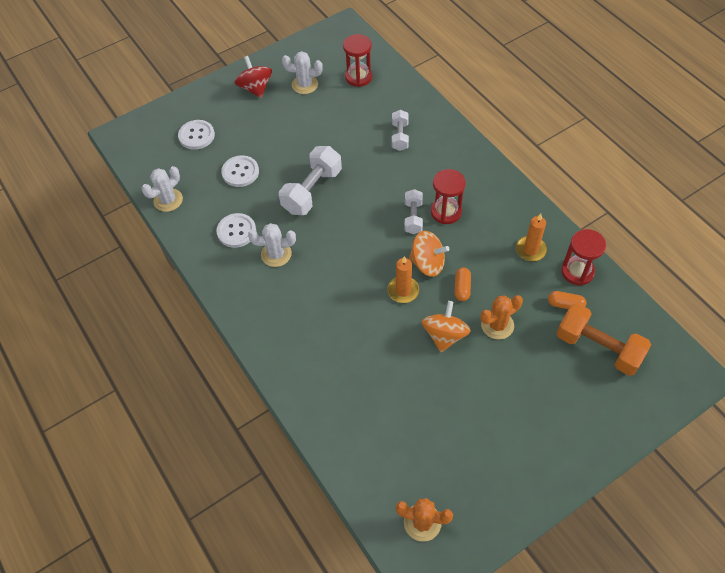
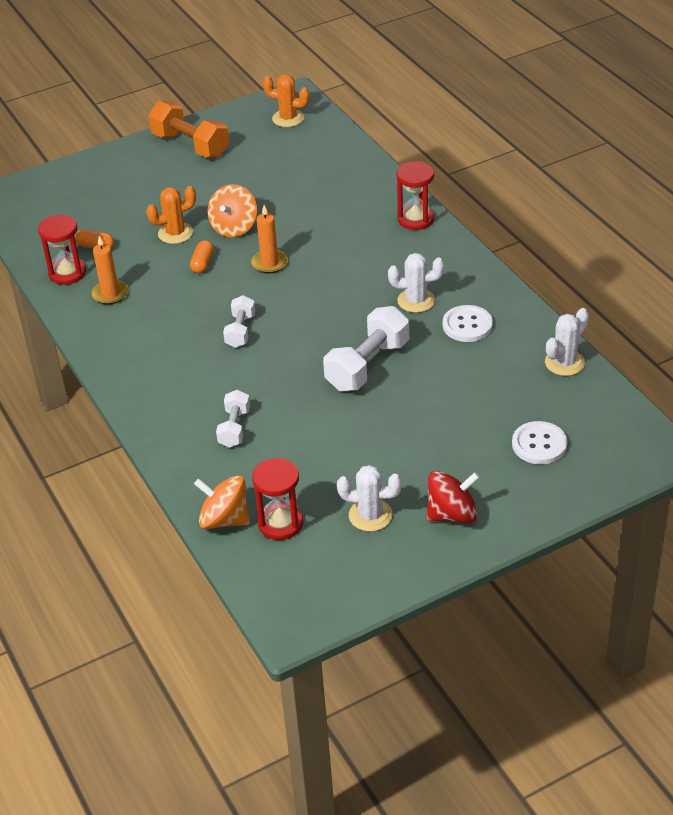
camera: 175 degrees left, 15 degrees down
(240, 172) = (468, 392): white button -> none
(255, 88) = (452, 514): red spinning top -> red spinning top turned 90 degrees counterclockwise
(427, 263) = (235, 286): orange spinning top -> orange spinning top (224, 519)
(446, 212) = (197, 335): red hourglass -> red hourglass (415, 219)
(598, 348) = (80, 214): orange dumbbell -> orange dumbbell (190, 145)

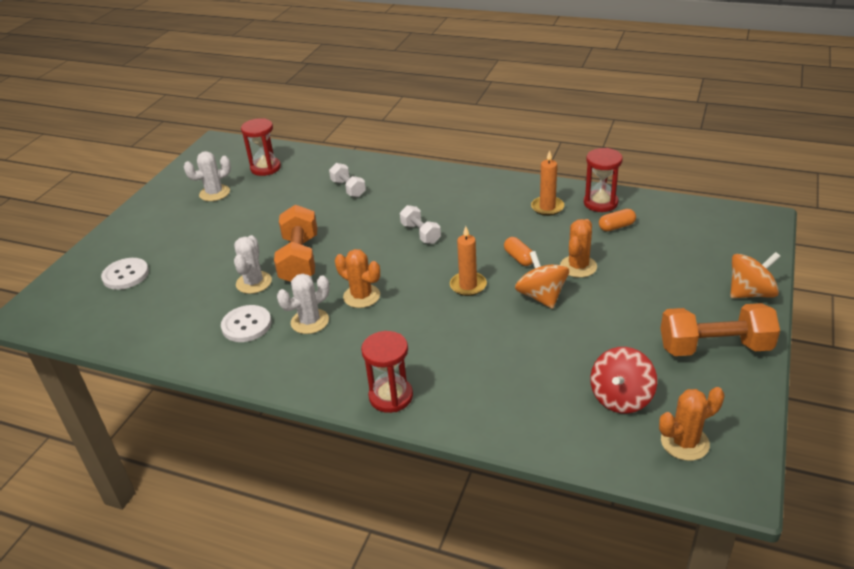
camera: 140 degrees right, 5 degrees down
(224, 519) = (300, 156): orange spinning top -> orange spinning top (750, 293)
(355, 300) = (361, 296): none -> orange cactus
(367, 365) = (300, 259): white dumbbell -> orange dumbbell
(452, 514) = (162, 215): red spinning top -> red spinning top (621, 398)
(564, 363) = (138, 338): white cactus -> white cactus (254, 282)

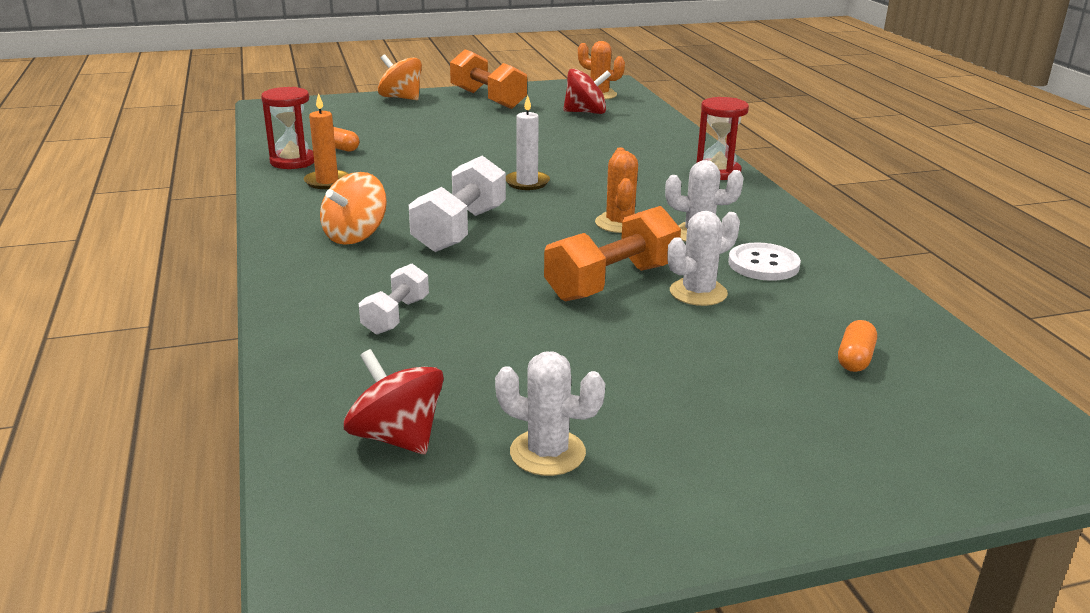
camera: 130 degrees left, 10 degrees down
(125, 275) = (855, 407): white button -> none
(265, 168) = (397, 437): red hourglass -> red spinning top
(420, 233) = (460, 229): white dumbbell -> white dumbbell, size x1.73
(468, 285) = (527, 183): orange candle -> white candle
(519, 258) = (448, 173): orange capsule -> orange capsule (854, 359)
(541, 296) = (501, 153): orange spinning top -> orange spinning top (355, 235)
(578, 266) = (433, 149): orange cactus -> none

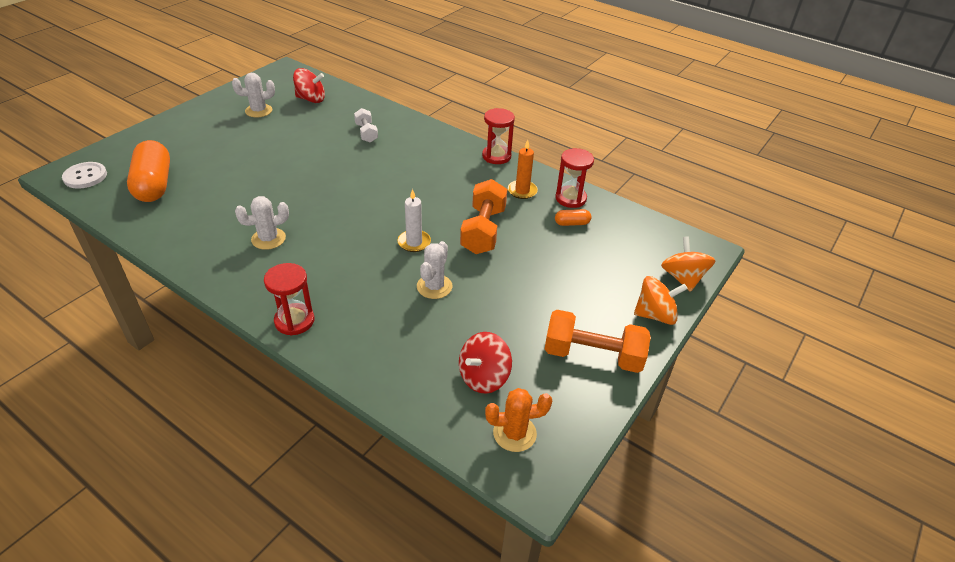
camera: 140 degrees right, 15 degrees up
(275, 219) = (496, 156): none -> red hourglass
(355, 235) = (444, 162): orange spinning top -> orange spinning top (682, 278)
(460, 229) = (402, 187): white dumbbell -> none
(612, 282) = (292, 184): orange dumbbell -> orange dumbbell (483, 230)
(619, 223) = (322, 228): orange cactus -> none
(698, 292) = (244, 194): white cactus -> white cactus (434, 286)
(763, 264) = (218, 228): white button -> white button (85, 176)
(854, 359) = (154, 184): orange capsule -> orange capsule, size x2.27

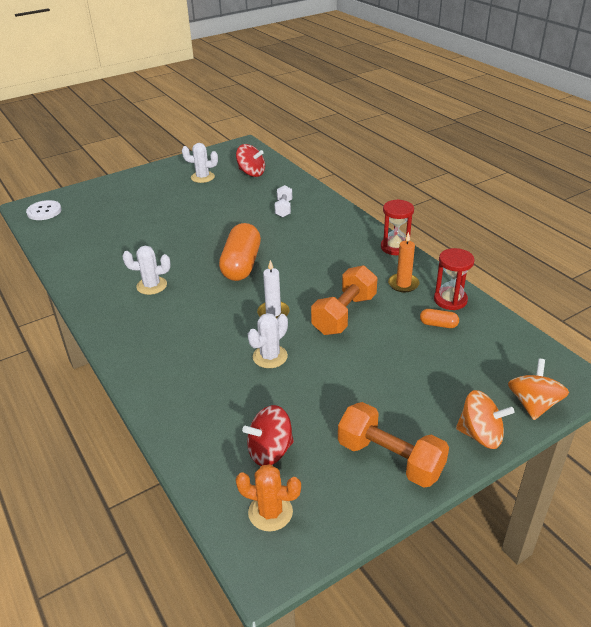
camera: 25 degrees right, 5 degrees down
(154, 184) = (89, 226): orange capsule -> orange capsule (241, 264)
(294, 321) = (134, 359): red hourglass -> none

